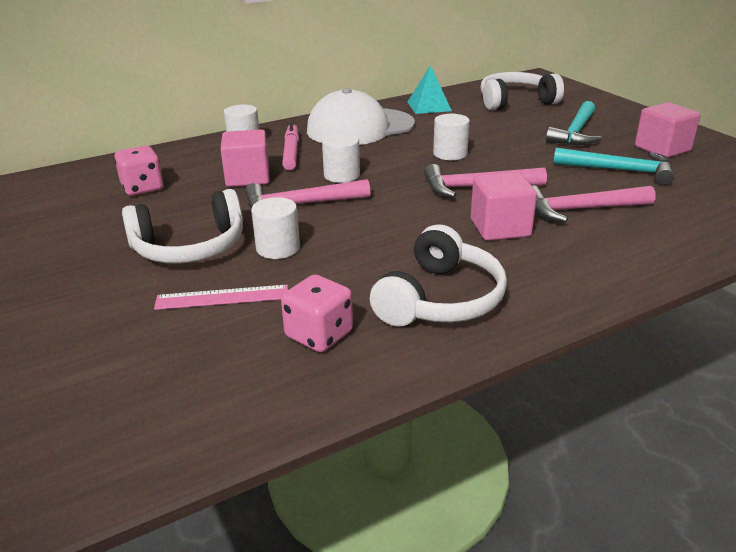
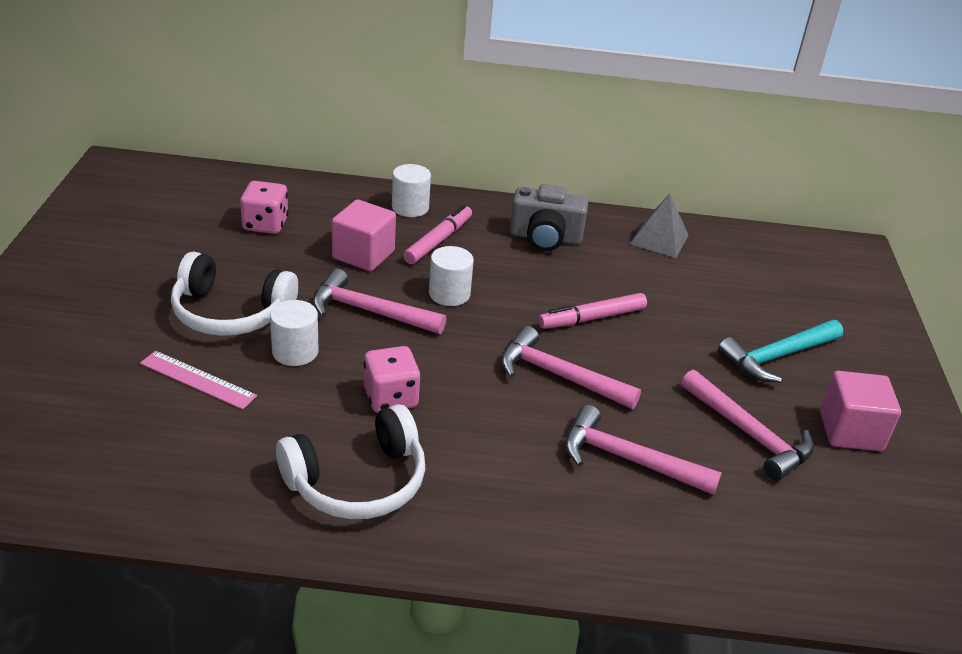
camera: 30 degrees right, 5 degrees up
(319, 335) = (224, 459): pink dice -> pink dice (390, 398)
(360, 127) = (545, 238): white cap -> grey camera
(429, 106) = (659, 239): turquoise pyramid -> grey pyramid
(450, 154) = (592, 318): white cylinder -> pink marker
(500, 228) = (514, 436): pink cube -> none
(515, 102) = (771, 277): white headphones -> none
(619, 170) = (749, 433): turquoise hammer -> pink hammer

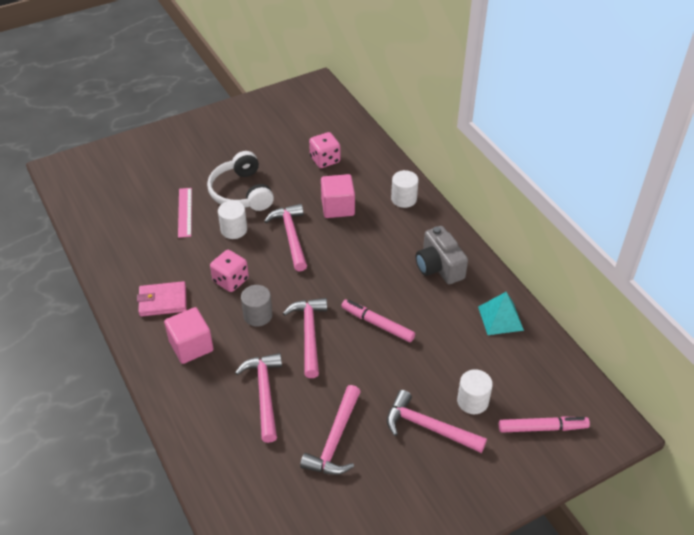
camera: 60 degrees right, 10 degrees up
(358, 482) = (163, 301): white headphones -> pink wallet
(438, 241) = (383, 227): pink marker -> pink marker (542, 428)
(449, 294) = (338, 256): white cylinder -> white cylinder (472, 401)
(482, 403) = (258, 315): none -> grey cylinder
(659, 239) = (500, 318): grey pyramid -> turquoise pyramid
(777, 356) = (428, 427): turquoise hammer -> pink hammer
(850, 431) = (385, 491): pink cube -> pink cube (191, 346)

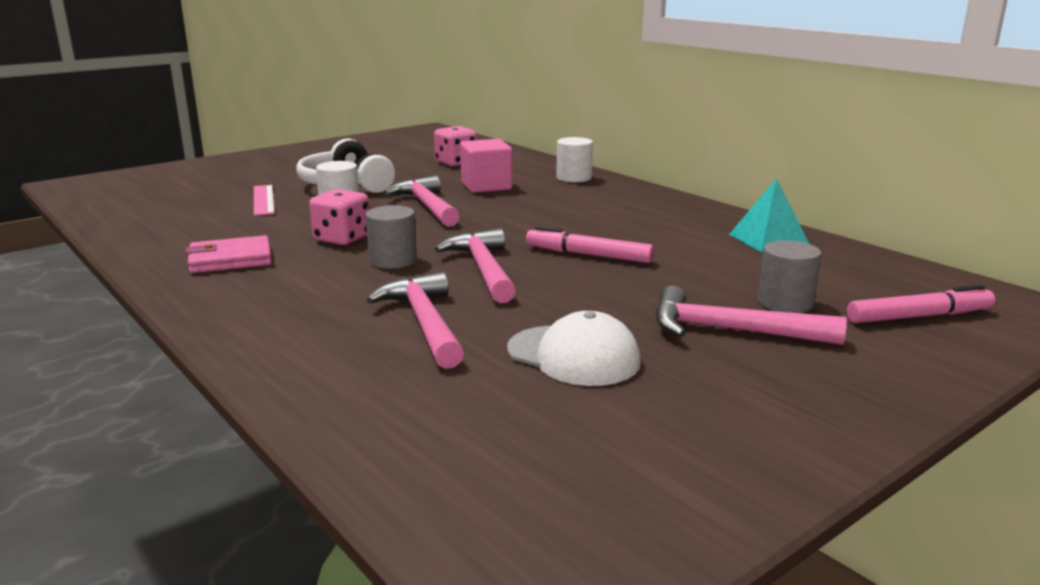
camera: 10 degrees left, 25 degrees down
(191, 346) = (282, 291): pink cube -> none
(335, 440) = (573, 356): pink hammer -> white cap
(439, 267) = (652, 213): grey camera -> none
(472, 401) = (785, 303): white cylinder -> grey cylinder

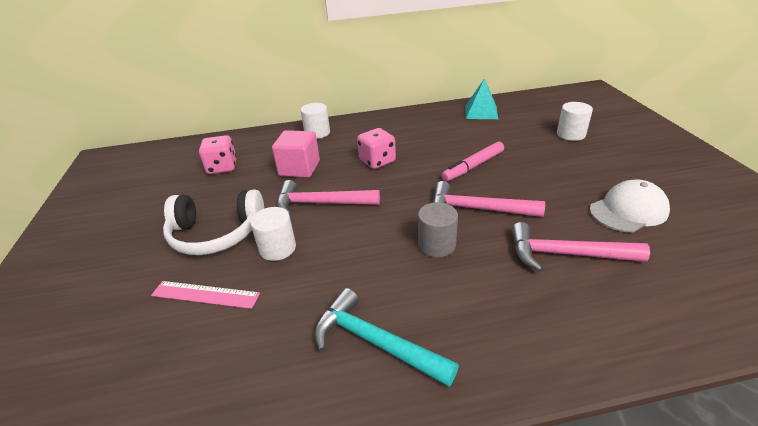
camera: 60 degrees left, 15 degrees up
(230, 260) = (375, 342): pink wallet -> turquoise hammer
(342, 239) = (367, 262): pink dice -> pink dice (377, 161)
(731, 331) = (603, 157): pink hammer -> none
(785, 303) = (571, 134): grey cylinder -> white cylinder
(919, 316) = (596, 112): pink marker -> none

